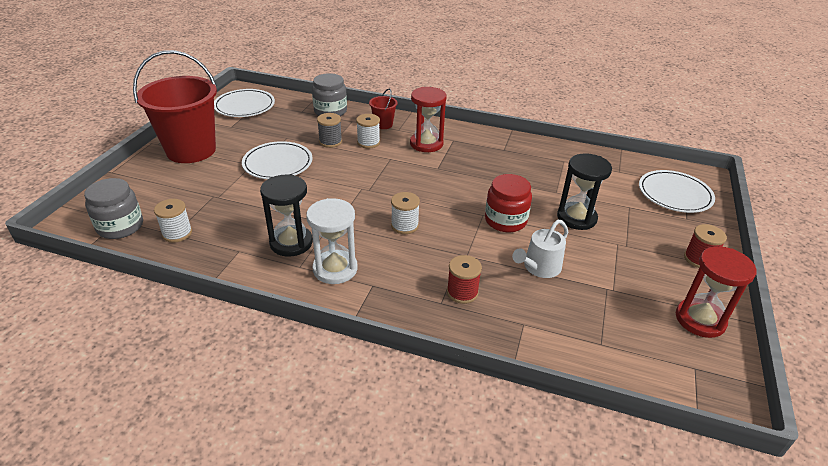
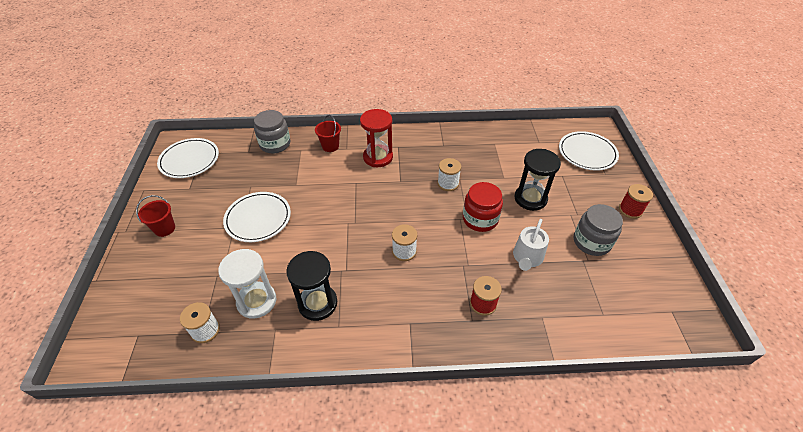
camera: 20 degrees left, 10 degrees up
(120, 226) = (143, 342): grey jar -> grey jar (591, 242)
(191, 150) = (165, 228): red bucket -> red bucket, size x0.42
(330, 142) = (293, 179): grey spool -> none
(335, 269) = (370, 318): white hourglass -> white hourglass (257, 301)
(368, 142) = (328, 170): white spool -> white spool (448, 183)
(700, 319) = (655, 266): red hourglass -> none

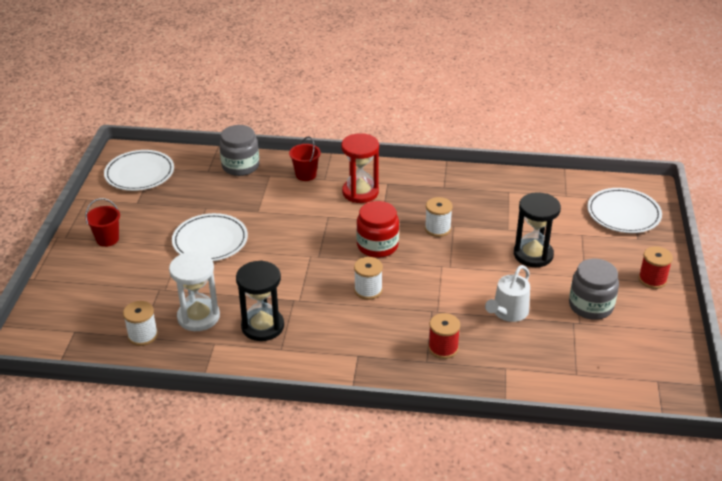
camera: 10 degrees right, 10 degrees down
(480, 219) = (465, 269): red jar -> red jar (377, 245)

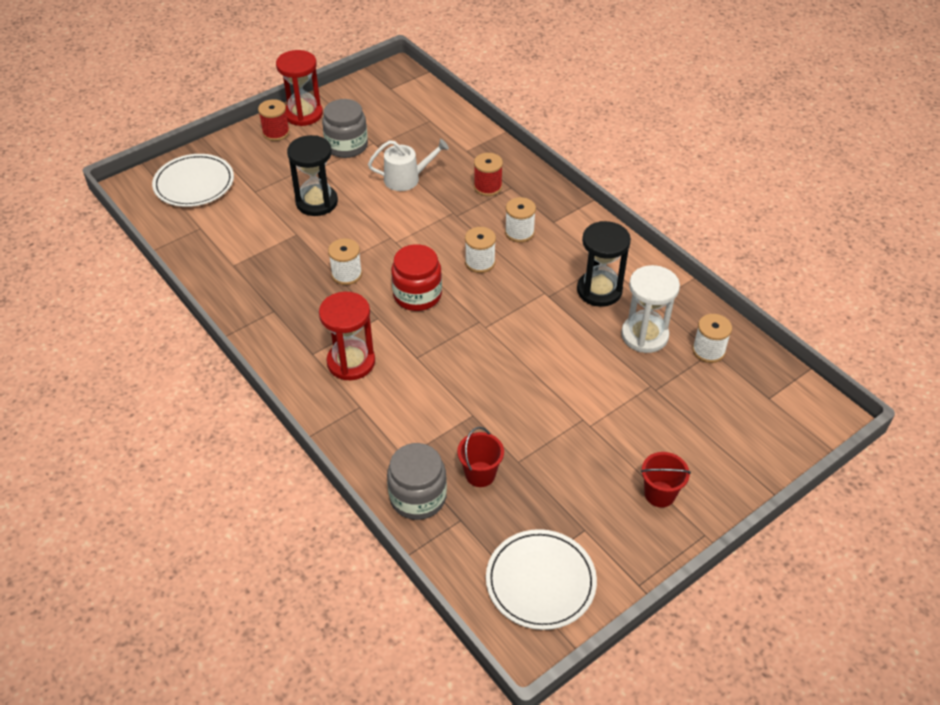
camera: 135 degrees left, 10 degrees up
(210, 241) = (556, 411): white plate -> none
(306, 175) = (369, 427): red bucket -> red bucket (480, 474)
(370, 329) = (519, 232): none -> white spool
(666, 307) = (303, 114): none -> red hourglass

